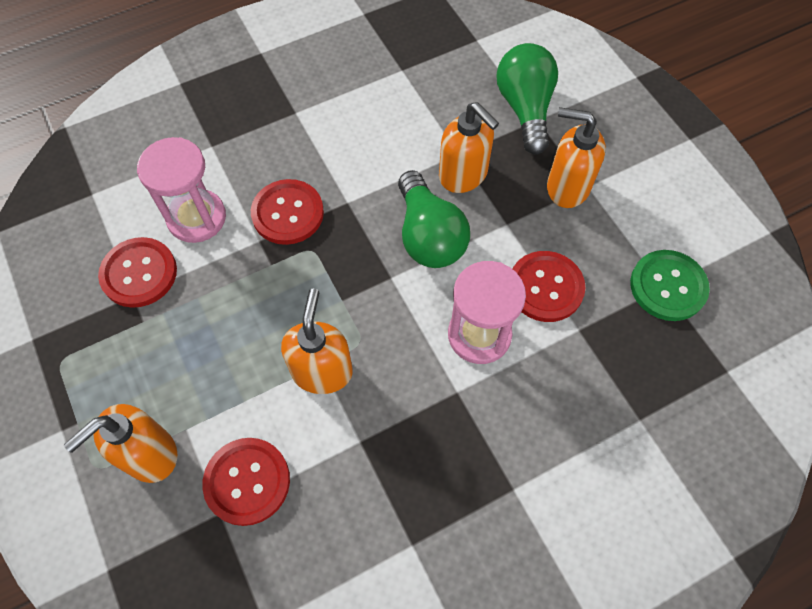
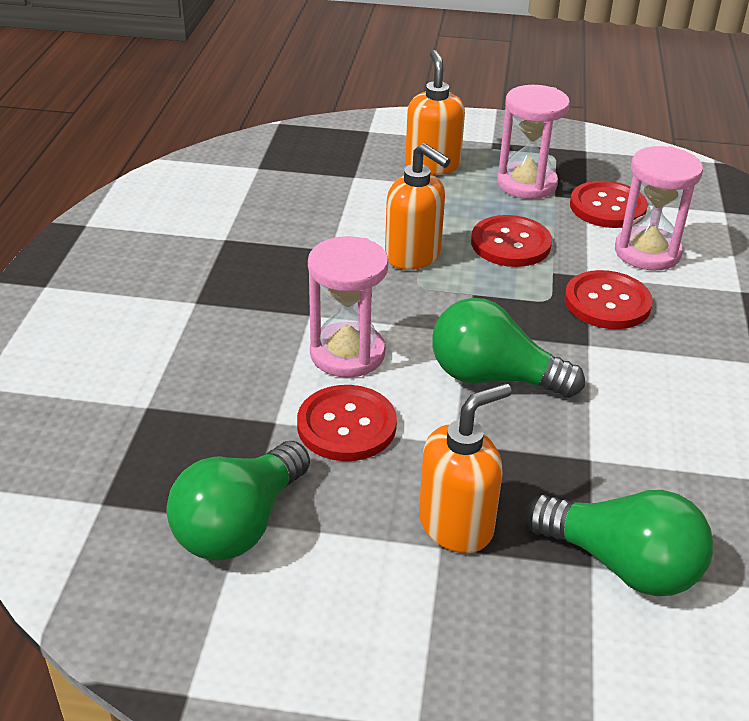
camera: 125 degrees right, 25 degrees down
(135, 353) = (526, 184): none -> pink hourglass
(247, 481) = (363, 193): red button -> red button (510, 244)
(463, 175) = (553, 445): orange soap dispenser -> none
(668, 286) = (239, 524): green button -> green light bulb

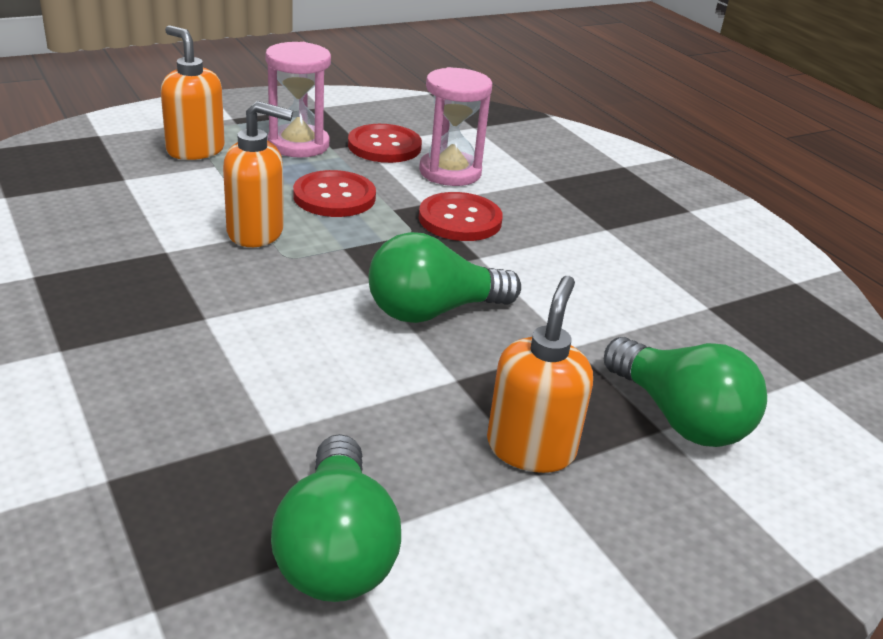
camera: 40 degrees left, 5 degrees down
(346, 425) = (346, 405): red button -> none
(347, 354) = (280, 340): pink hourglass -> none
(621, 564) = (679, 417): green light bulb -> green light bulb turned 60 degrees clockwise

